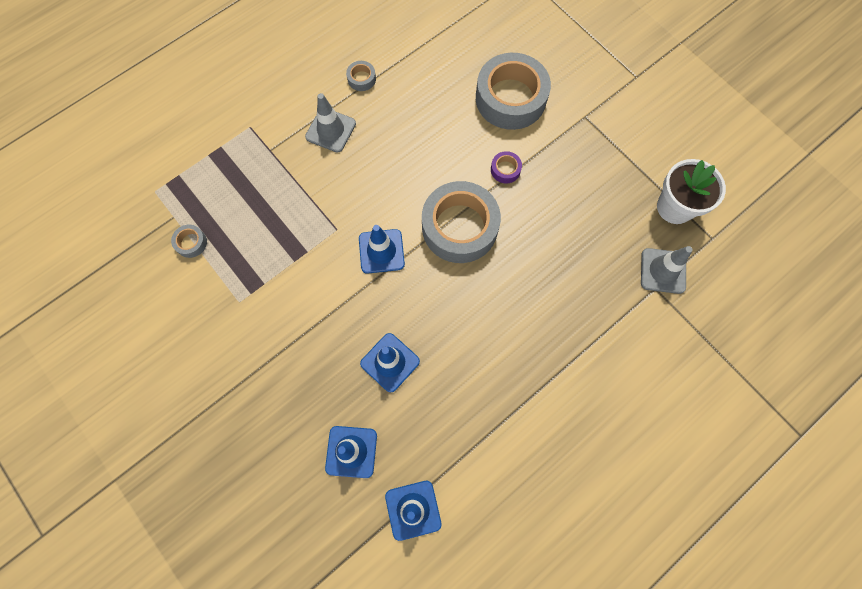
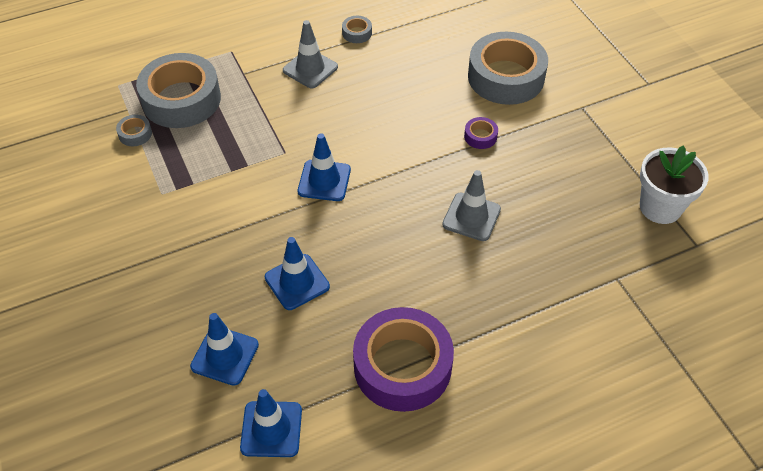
camera: 15 degrees right, 20 degrees down
(459, 227) = (414, 177): grey tape -> grey tape (181, 99)
(503, 421) = (402, 366): none -> purple tape
(663, 271) = (630, 264): grey traffic cone -> grey traffic cone (471, 217)

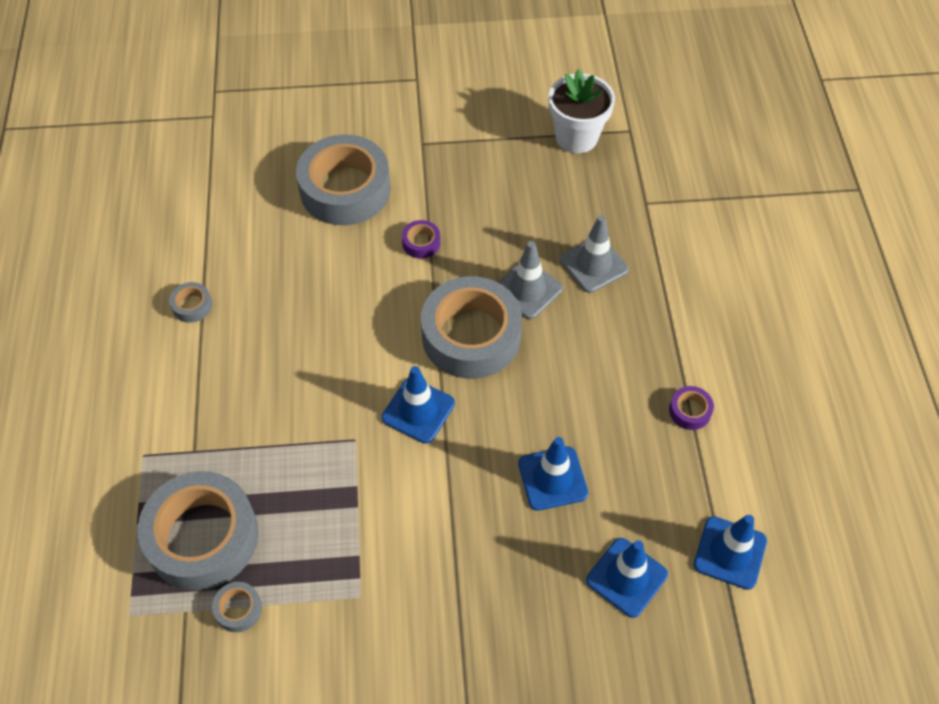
camera: 70 degrees left, 5 degrees up
(310, 69) = (227, 373): grey traffic cone -> grey traffic cone (594, 264)
(402, 366) = (690, 411): purple tape -> purple tape, size x0.41
(407, 193) = (471, 336): none -> grey tape

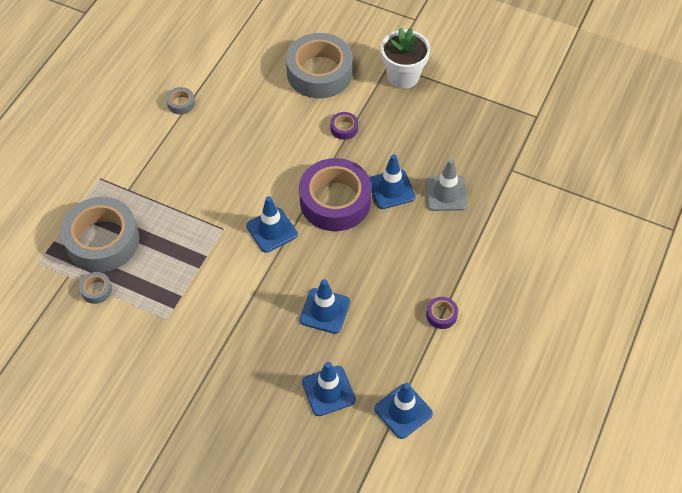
camera: 30 degrees right, 0 degrees up
(471, 336) = (335, 201): grey tape -> purple tape
(527, 289) = (391, 189): grey traffic cone -> blue traffic cone
(576, 137) = (496, 105): white flower pot -> white flower pot (403, 76)

